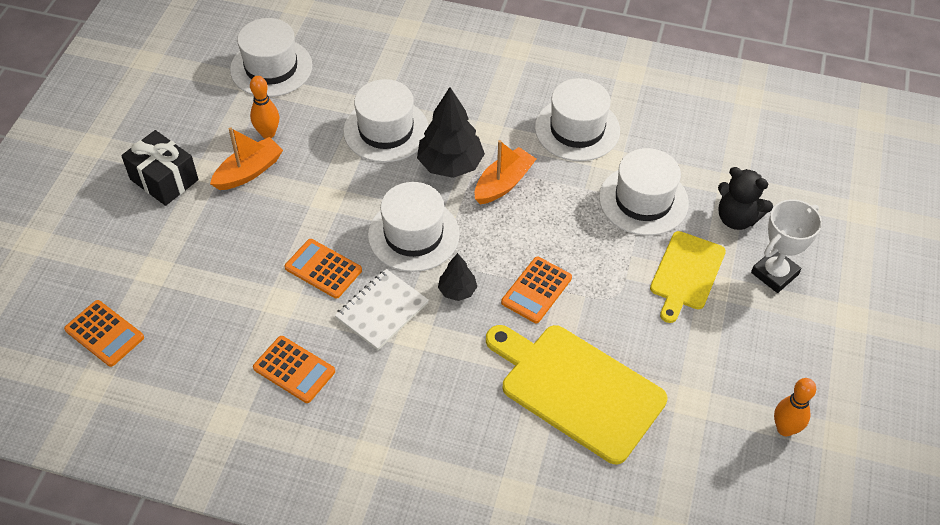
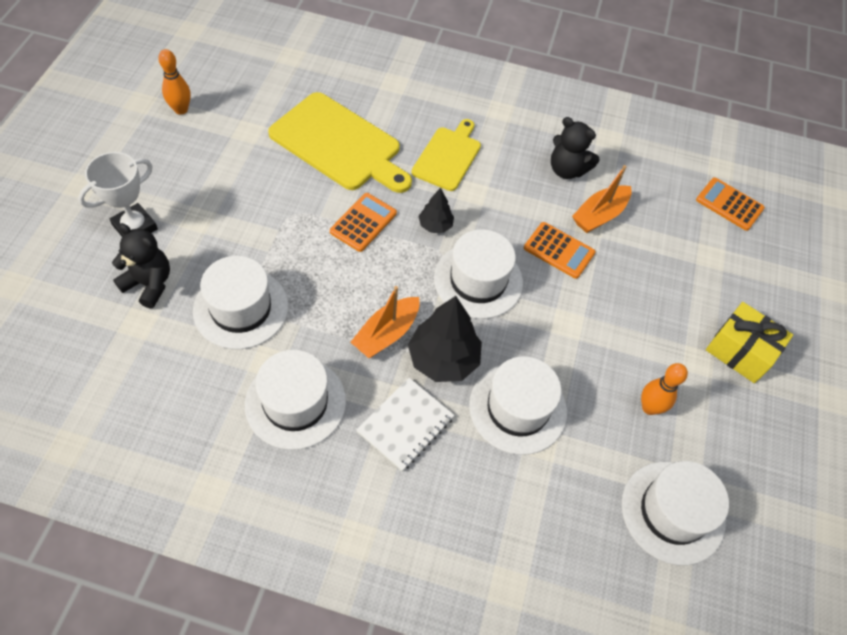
camera: 175 degrees right, 5 degrees up
(164, 180) = (740, 351): black gift -> yellow gift
(249, 172) = (656, 358): orange boat -> orange boat (599, 215)
(294, 369) = (567, 170): orange calculator -> black teddy bear
(382, 310) = (501, 211): white notebook -> white notebook (405, 425)
(686, 274) = (220, 231): yellow cutting board -> yellow cutting board (448, 156)

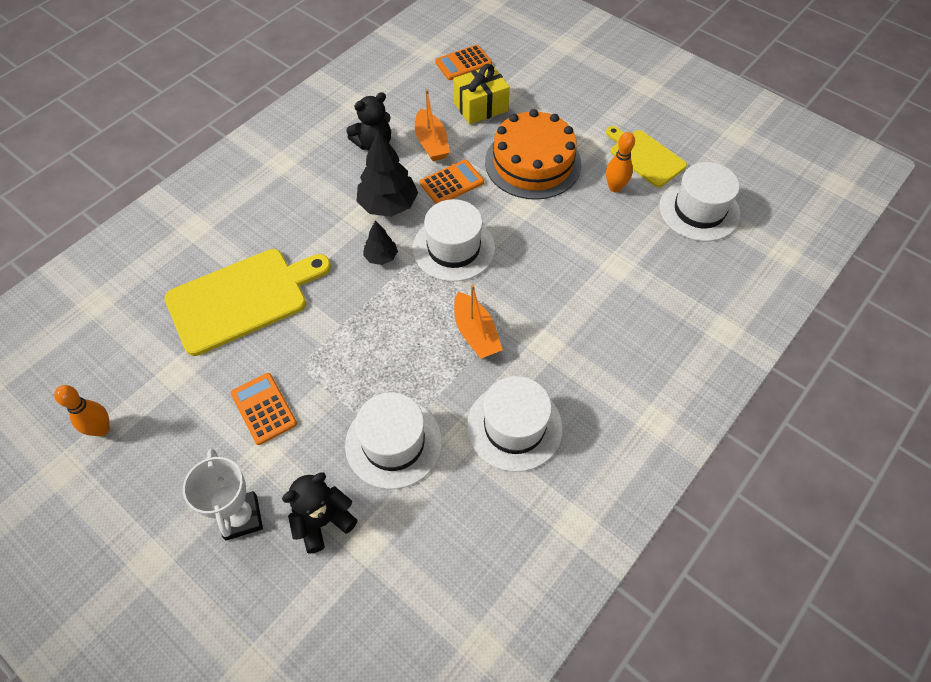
camera: 60 degrees left, 0 degrees up
(363, 222) = (348, 310): orange calculator -> orange calculator (264, 409)
(405, 425) = (568, 350): white notebook -> none
(443, 359) = (518, 301): black tree -> black tree (388, 205)
(448, 156) = (310, 219): yellow cutting board -> yellow cutting board (645, 157)
(517, 408) = (583, 268): white hat -> none
(632, 314) = (533, 163): none -> orange cake
(740, 351) = (591, 117): yellow gift -> yellow gift (480, 106)

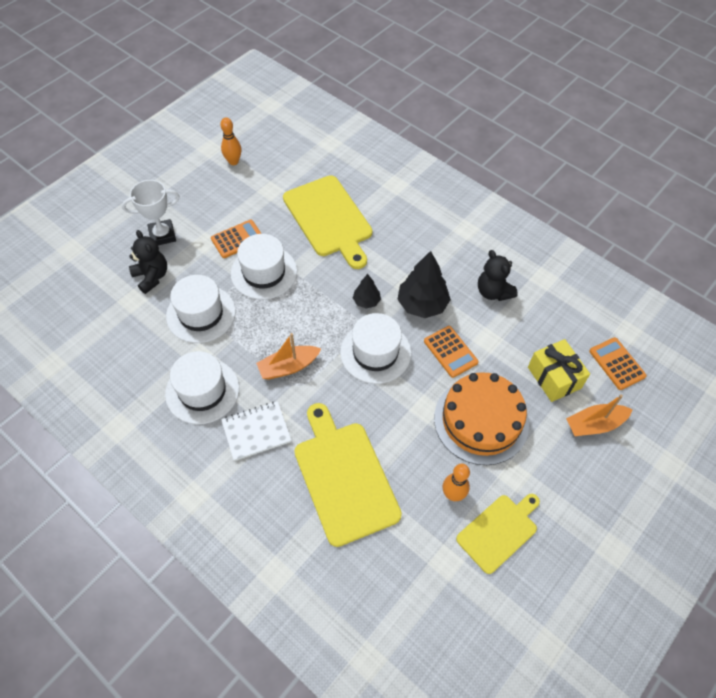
camera: 90 degrees right, 0 degrees up
(431, 143) = (499, 336): orange boat -> orange boat (594, 424)
(565, 361) = (256, 431): none -> white notebook
(610, 275) = (344, 477): none -> yellow cutting board
(699, 210) = (425, 577): white hat -> white hat (264, 272)

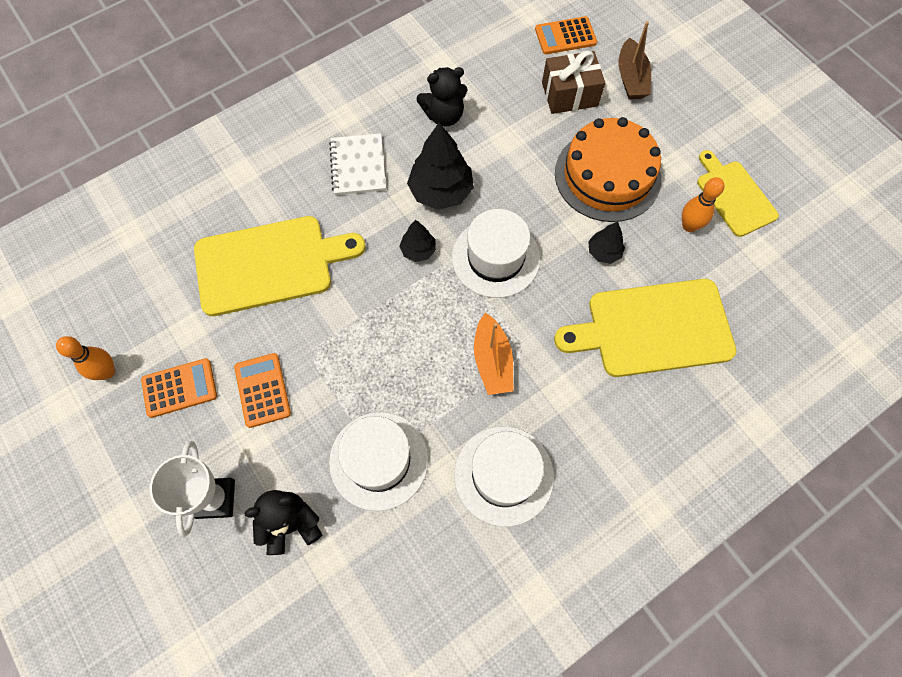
camera: 75 degrees left, 10 degrees up
(256, 431) = (576, 416): white notebook -> white notebook (358, 166)
(264, 272) = (333, 364): white hat -> none
(404, 429) = (604, 252): none -> black tree
(450, 352) = (514, 180): orange calculator -> orange calculator (179, 388)
(554, 377) = (569, 94): yellow gift -> brown gift
(594, 424) = (631, 78): orange boat -> brown boat

